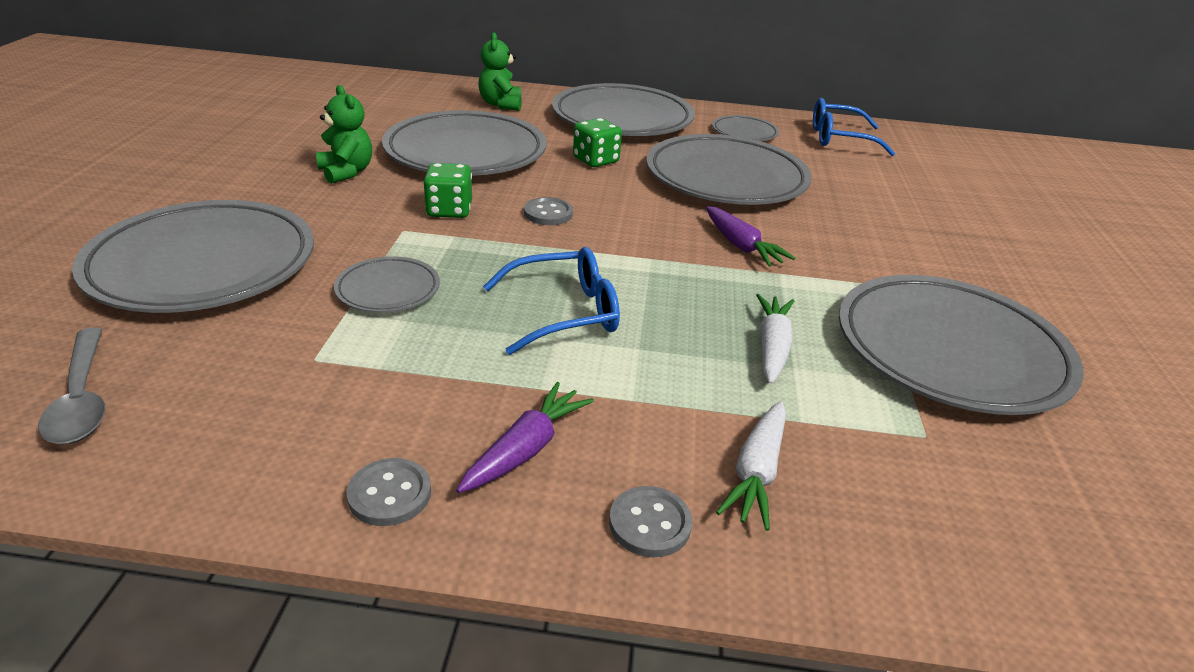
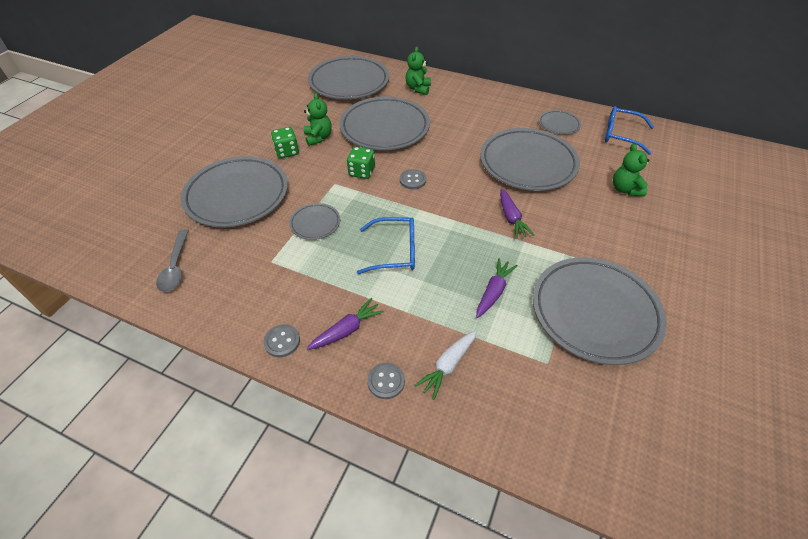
camera: 20 degrees right, 15 degrees up
(596, 160) = (455, 141): green dice -> green dice (287, 152)
(622, 119) = (486, 106): grey plate -> grey plate (349, 82)
(772, 347) = (493, 292): white carrot -> purple carrot
(887, 196) = (625, 189): none -> green teddy bear

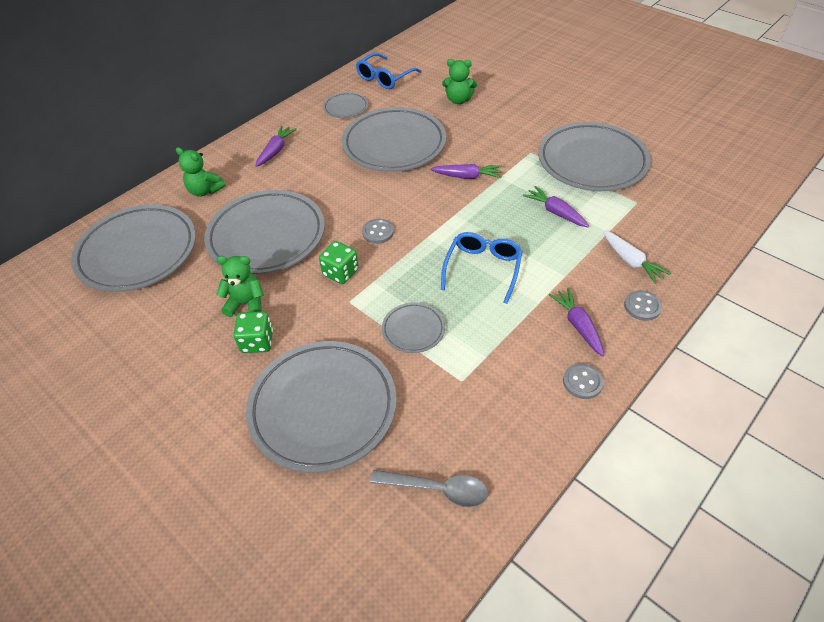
camera: 70 degrees left, 0 degrees up
(479, 105) = (276, 150): none -> purple carrot

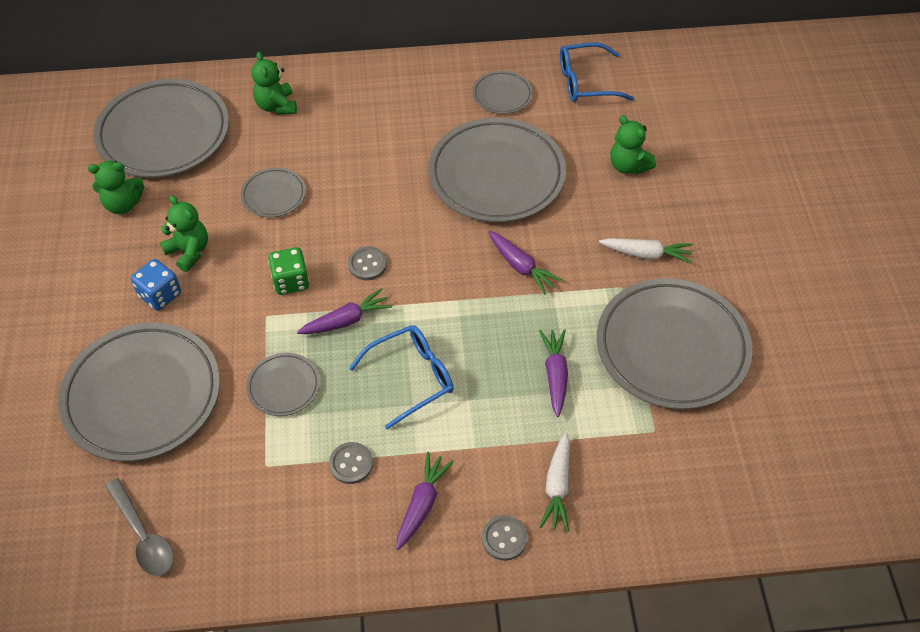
camera: 40 degrees right, 5 degrees up
(157, 310) = (123, 204): none -> green teddy bear
(257, 342) = (160, 295): green dice -> blue dice
(267, 236) = (274, 195): grey plate -> grey plate, size x0.46
(276, 150) = (381, 103): purple carrot -> purple carrot (346, 320)
(522, 131) = (646, 254): none -> white carrot
(582, 382) = (357, 556): grey button -> grey button (351, 464)

